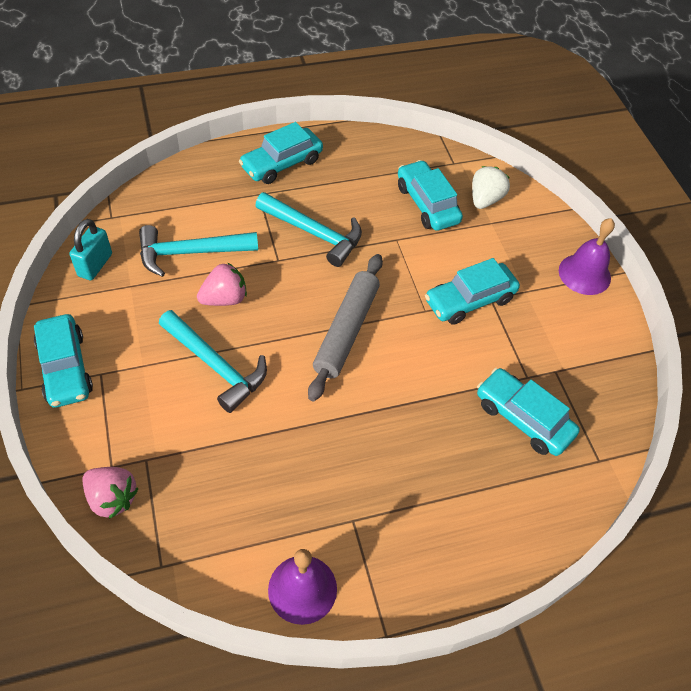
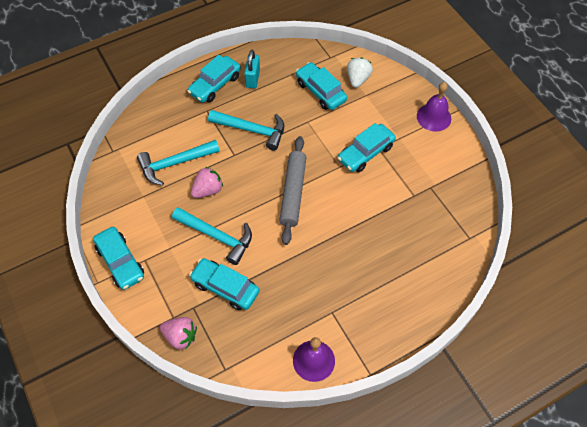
camera: 10 degrees left, 5 degrees up
(95, 265) = (114, 187): turquoise padlock -> turquoise padlock (253, 79)
(523, 418) = (418, 223): turquoise car -> turquoise car (225, 287)

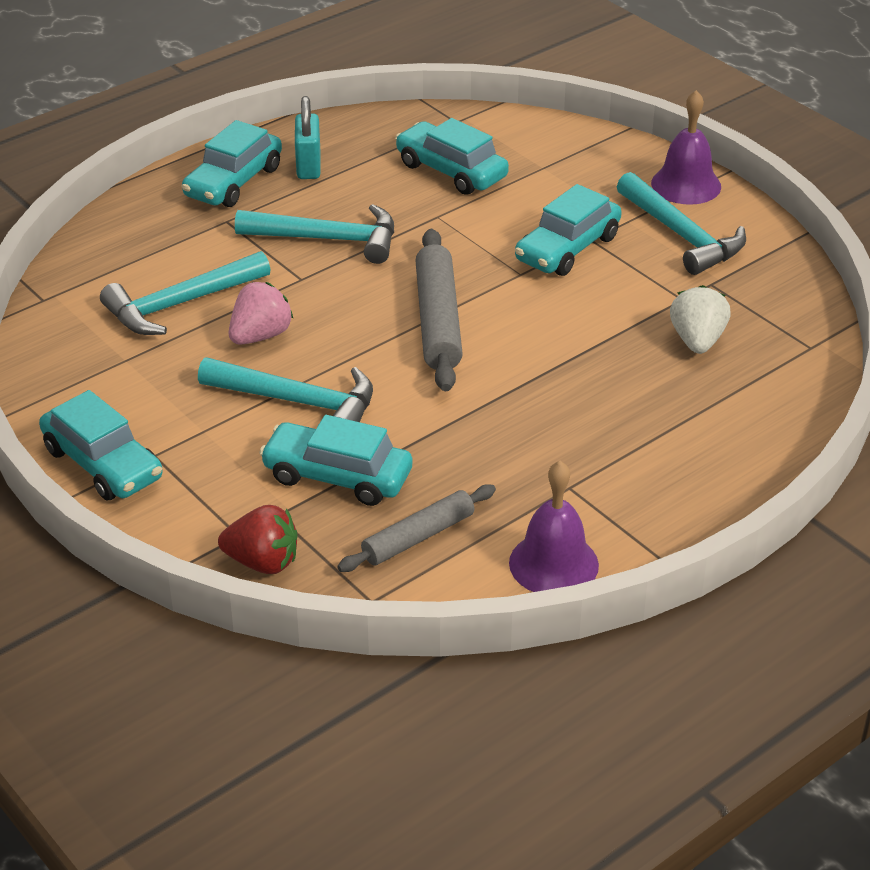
camera: 10 degrees left, 20 degrees down
(180, 336) = (262, 562): pink strawberry -> red strawberry
(254, 333) = (418, 537): none -> grey rolling pin
(357, 79) = (520, 147): white strawberry -> white strawberry (697, 341)
(424, 152) = (682, 236): none -> turquoise hammer

